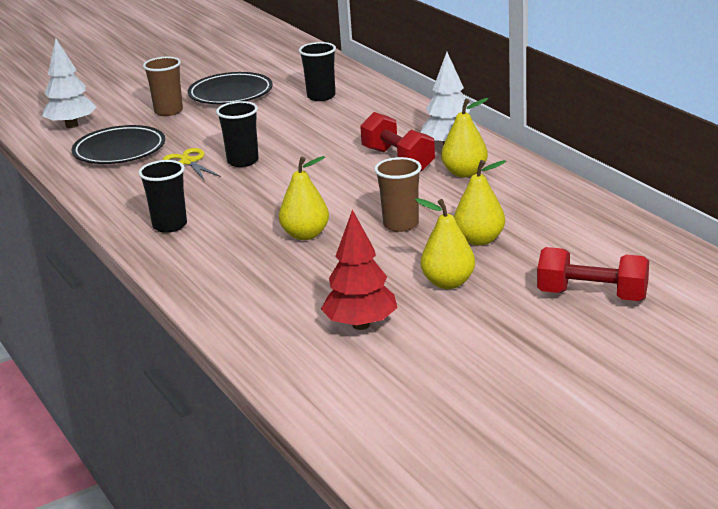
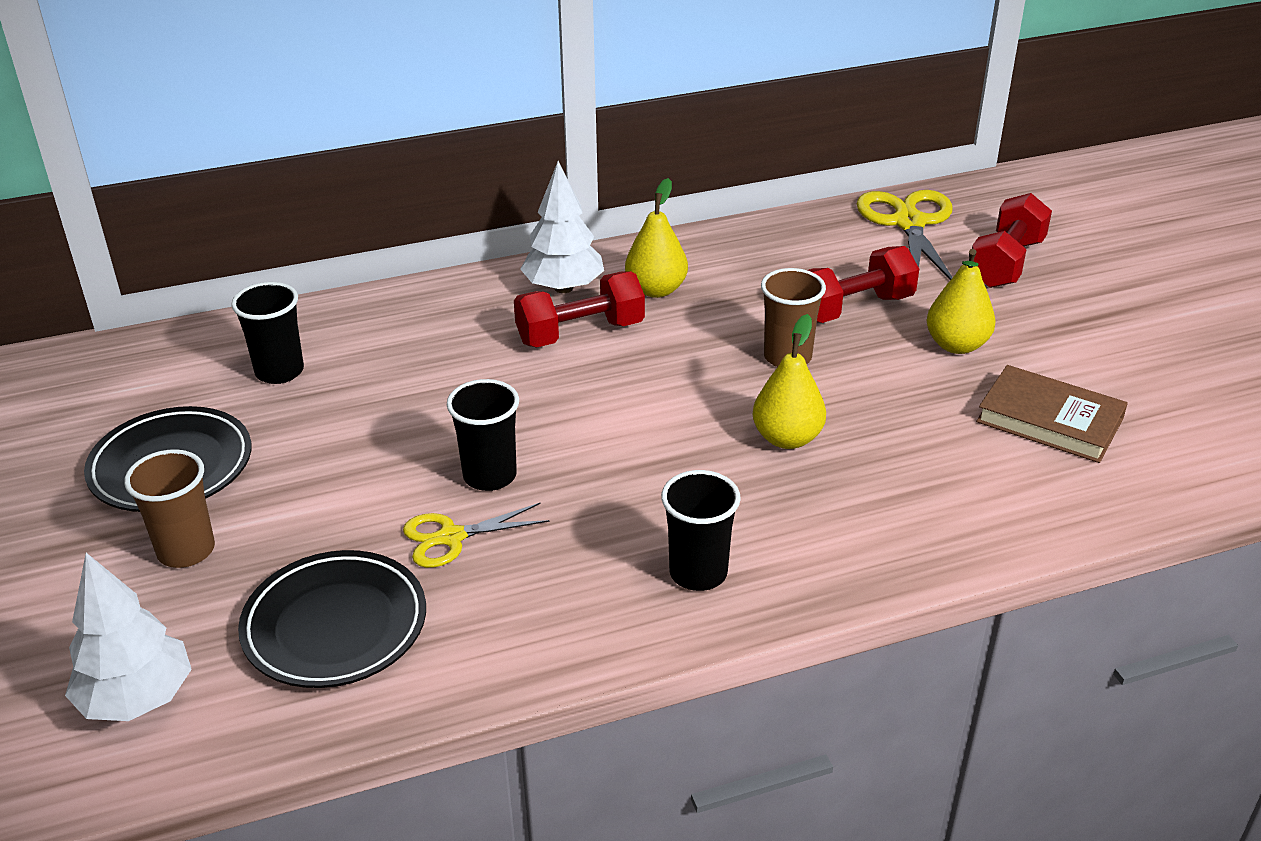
camera: 80 degrees left, 10 degrees up
(361, 325) = (1049, 420): red tree -> brown book
(479, 240) = (853, 308): yellow pear -> red dumbbell
(632, 249) = (909, 223): none -> yellow scissors

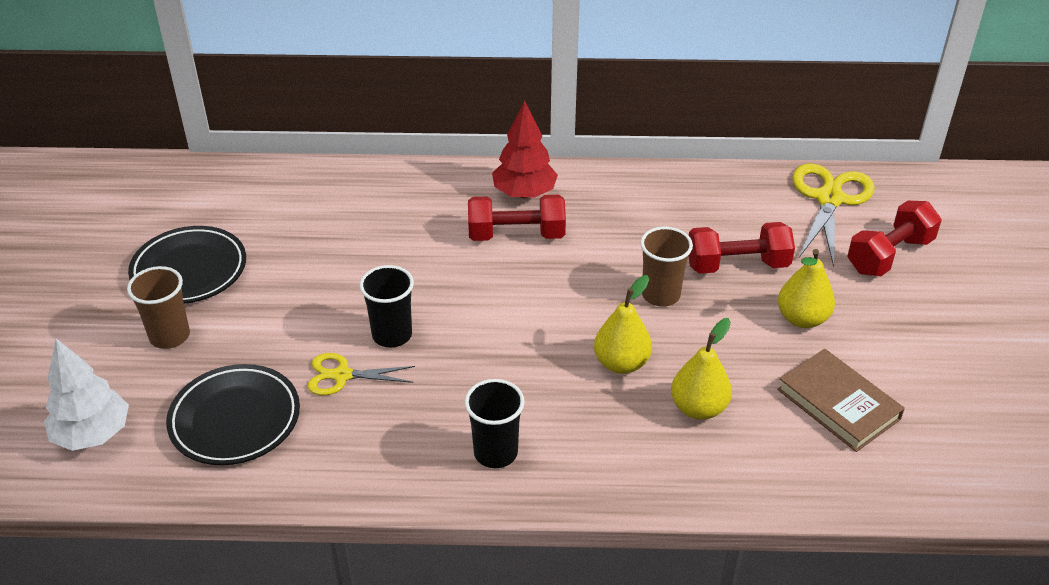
camera: 20 degrees right, 5 degrees up
(279, 371) = (292, 214): black cup -> none
(563, 288) = (524, 193): white tree -> red tree
(656, 290) = (592, 211): yellow pear -> yellow pear (698, 408)

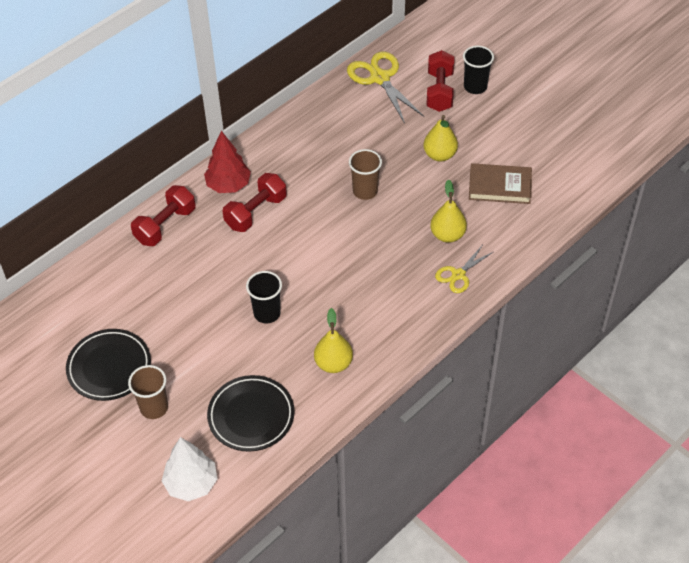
camera: 45 degrees left, 10 degrees up
(342, 375) = (271, 352): yellow scissors -> yellow scissors (458, 275)
(495, 453) = (390, 328): black cup -> black cup (475, 87)
(621, 363) = (390, 240): yellow pear -> yellow pear (333, 363)
(737, 265) = (380, 148): red dumbbell -> red dumbbell (165, 225)

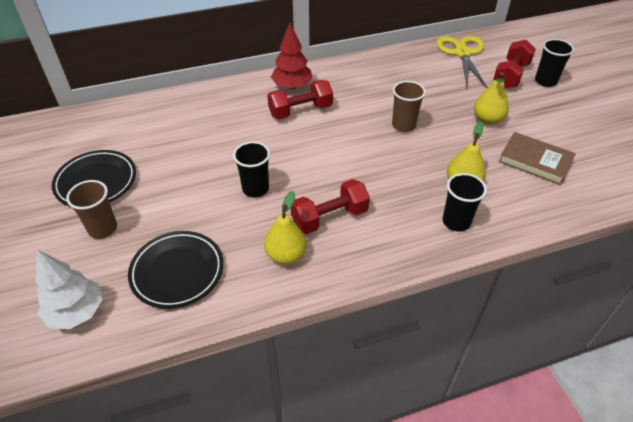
camera: 25 degrees right, 5 degrees down
(165, 225) = (223, 97): red dumbbell -> red dumbbell (329, 217)
(458, 275) = (456, 221): yellow scissors -> black cup

